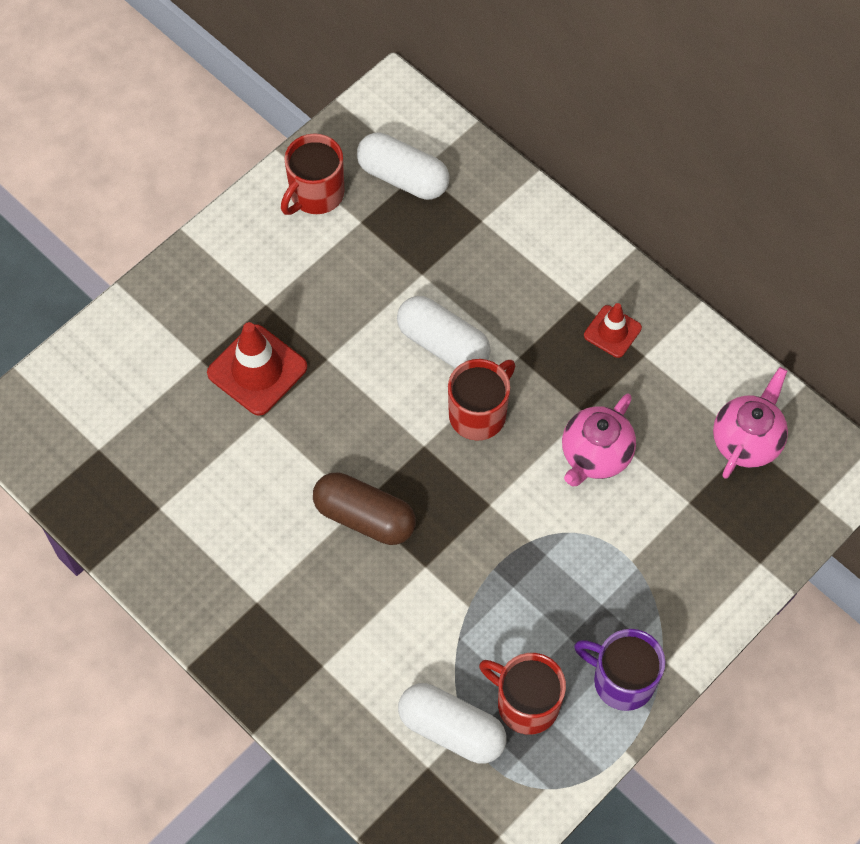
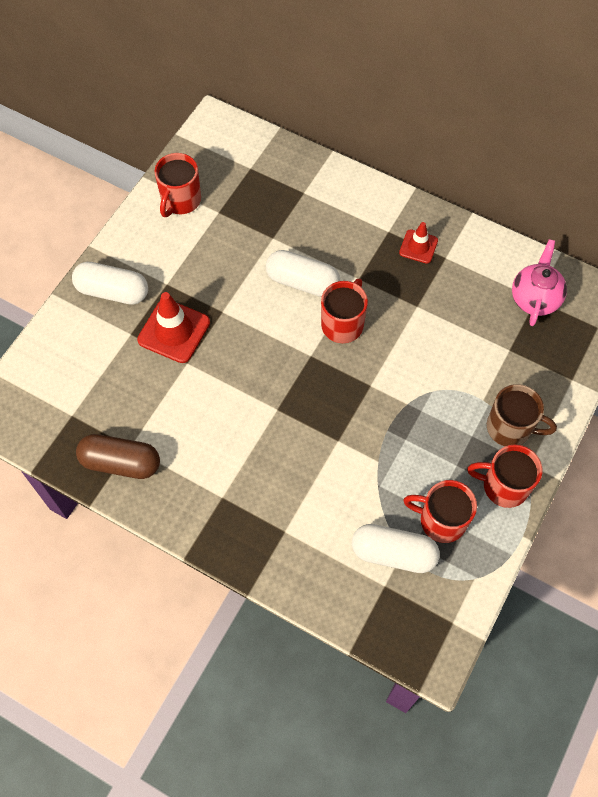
camera: 15 degrees left, 0 degrees up
(365, 517) = (283, 416): brown capsule -> brown capsule (121, 462)
(403, 177) = (239, 176): white capsule -> white capsule (113, 291)
(595, 456) = (434, 334): pink teapot -> none
(621, 680) = (503, 486): purple mug -> red mug
(655, 606) = (510, 428): none -> brown mug

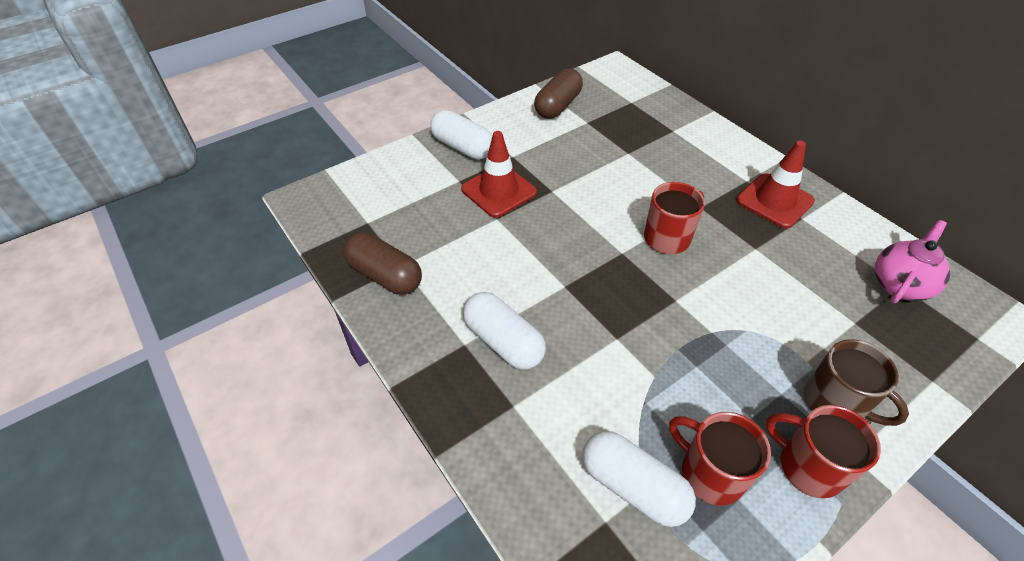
camera: 25 degrees right, 15 degrees down
(180, 200) = (558, 106): red mug -> brown capsule
(302, 282) = (641, 193): white capsule -> white capsule (503, 342)
(418, 246) = (774, 201): red traffic cone -> red traffic cone, size x1.68

